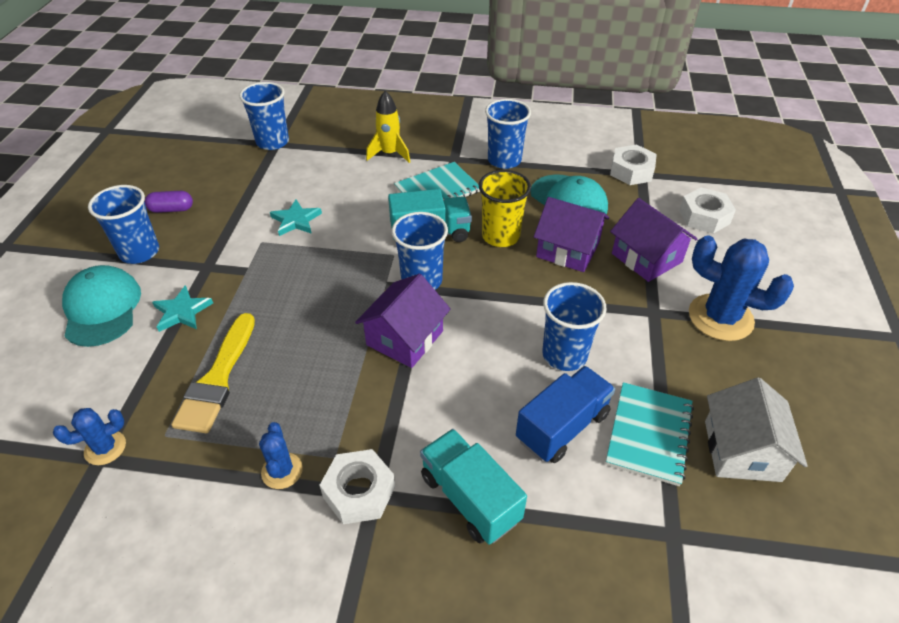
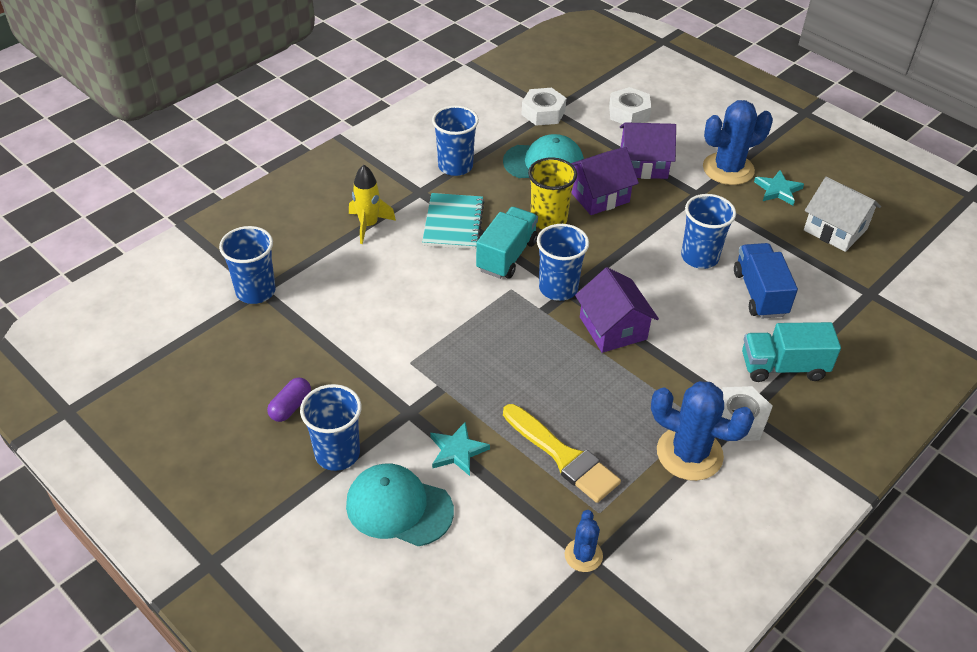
camera: 55 degrees left, 0 degrees up
(282, 471) = (689, 454): blue cactus -> blue cactus, size x1.88
(296, 220) = (402, 327): turquoise star -> turquoise star (778, 190)
(649, 434) = (795, 259): turquoise notebook -> none

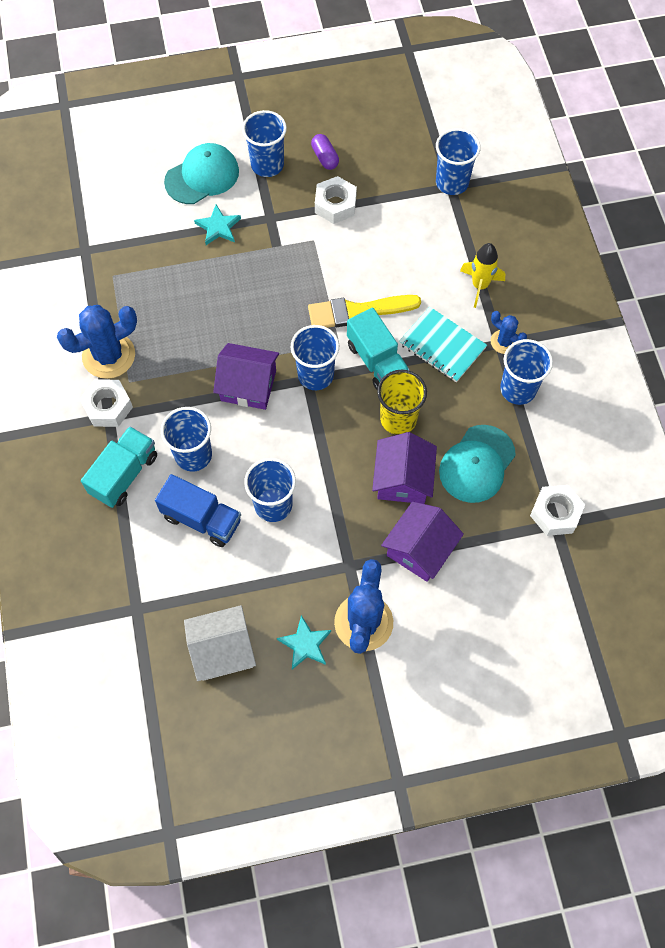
camera: 125 degrees right, 20 degrees up
(563, 456) = (167, 282): yellow brush -> yellow brush (357, 311)
(583, 555) = (93, 249): blue cactus -> blue cactus (504, 342)
(629, 113) = (507, 594): white nut -> white nut (335, 205)
(714, 329) = (193, 455): none -> blue cup

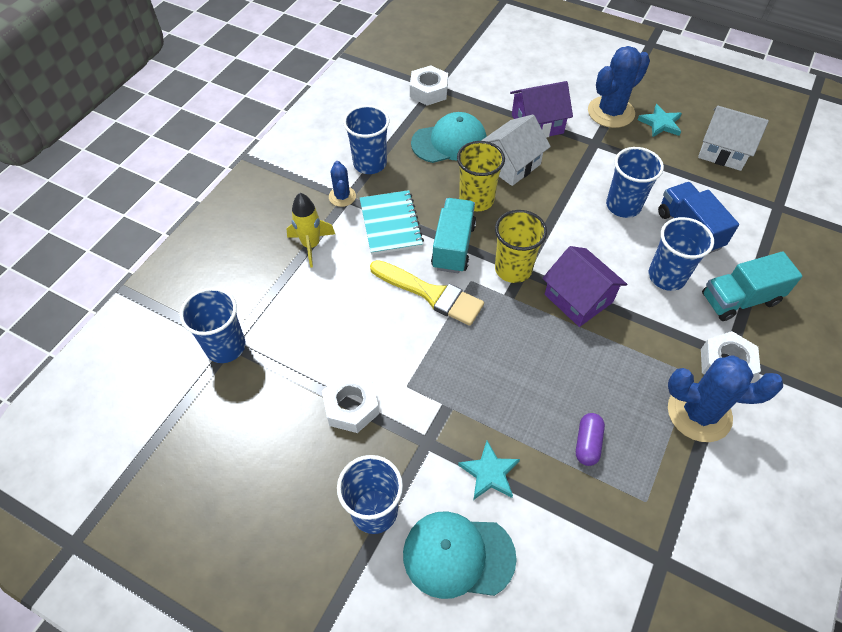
camera: 140 degrees left, 10 degrees down
(315, 375) = (513, 269): blue cup -> yellow cup
(325, 157) = (308, 470): purple capsule -> purple capsule (587, 443)
(403, 479) = (511, 164): purple house -> white house

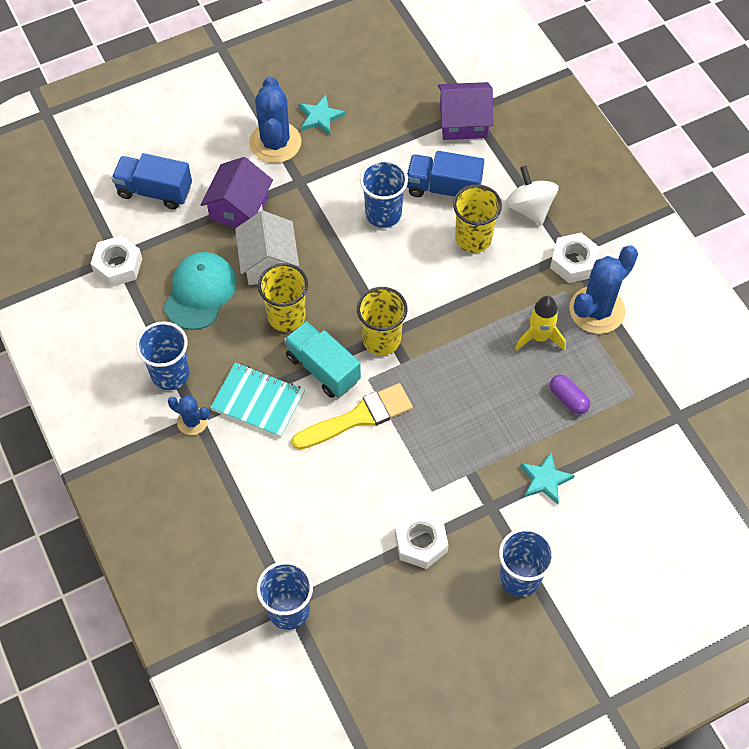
camera: 55 degrees left, 5 degrees up
(311, 245) = (230, 480): yellow rocket -> yellow rocket (539, 337)
(458, 555) = (591, 541): turquoise cap -> none
(503, 76) = (154, 191): none -> blue truck
(578, 298) = (445, 314): purple house -> purple house (463, 121)
(666, 276) = (473, 238): blue cup -> yellow cup
(723, 151) = (387, 99): white house -> none
(739, 299) = (530, 208): turquoise truck -> white spinning top

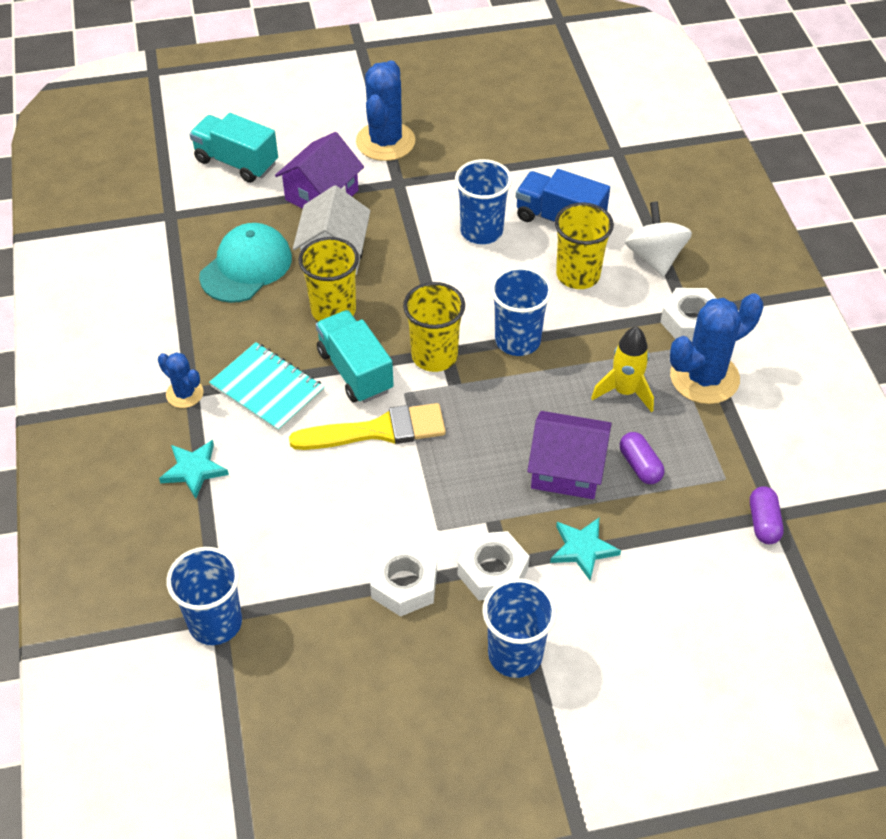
camera: 15 degrees right, 10 degrees down
(118, 265) = (167, 224): white nut -> white nut (492, 572)
(154, 191) = (236, 162): blue truck -> turquoise truck
(170, 374) = (180, 340): blue cup -> blue cup (517, 340)
(320, 117) = (444, 127): turquoise star -> turquoise star (194, 470)
(463, 121) = (604, 160): purple house -> purple house (567, 469)
(671, 425) = (763, 522): none -> purple capsule

